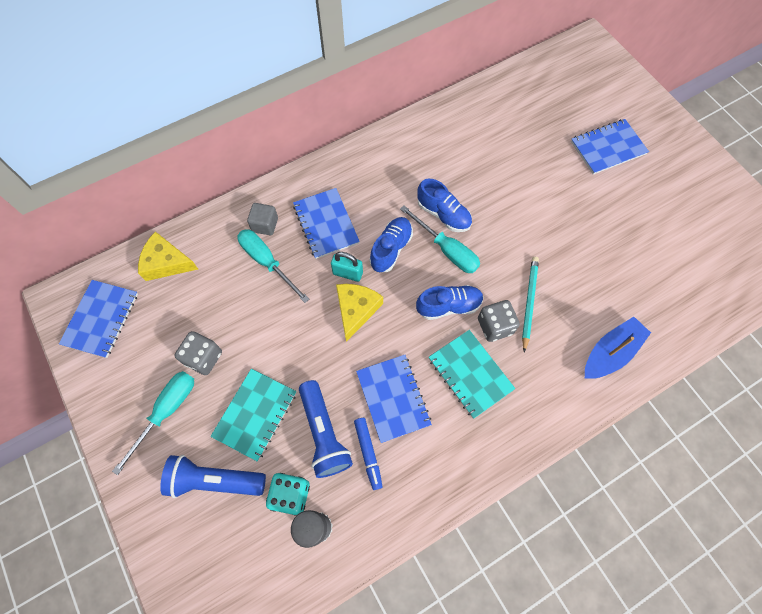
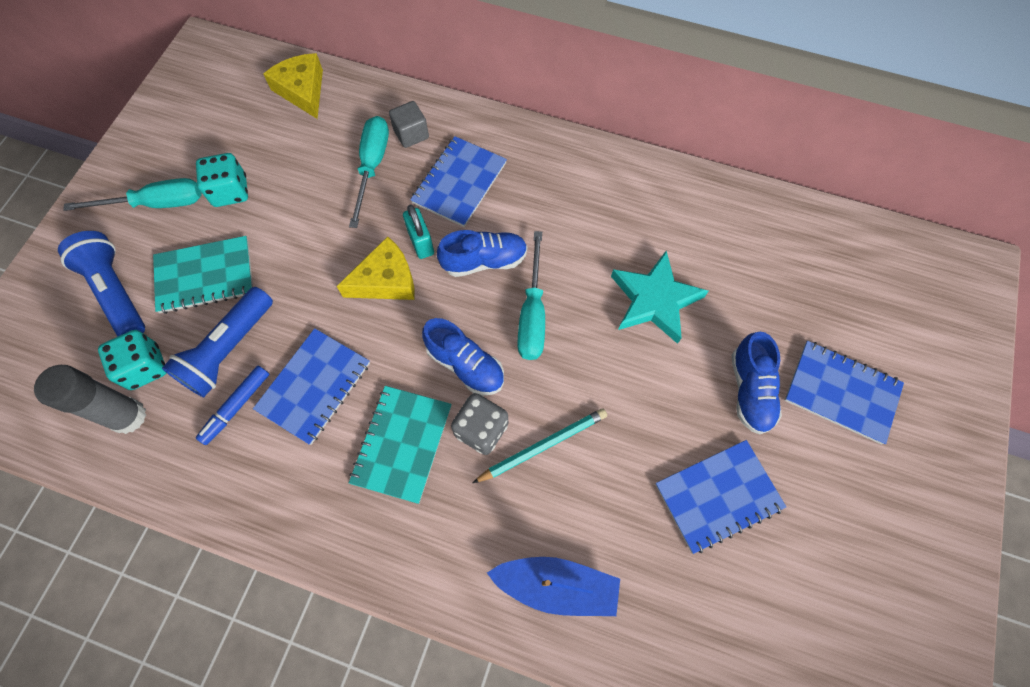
camera: 50 degrees right, 0 degrees up
(101, 319) = (207, 88): blue notebook -> blue notebook (718, 496)
(203, 358) = (230, 191): grey dice -> turquoise dice
(443, 214) = (573, 280): blue shoe -> blue shoe (750, 390)
(489, 186) = (654, 300): none -> turquoise star

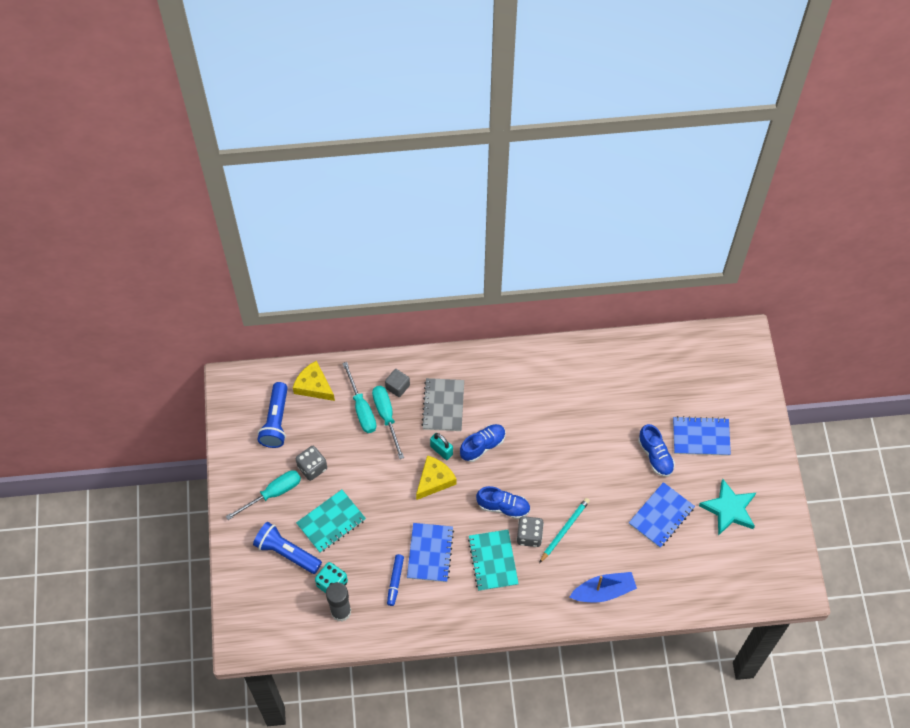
camera: 25 degrees left, 5 degrees down
(229, 350) = (371, 555): blue flashlight -> blue flashlight (276, 421)
(230, 191) = (312, 467): turquoise dice -> grey dice
(459, 183) = (443, 405): blue notebook -> grey notebook
(532, 314) = (524, 464): turquoise screwdriver -> turquoise screwdriver (361, 409)
(654, 300) = (585, 428): turquoise star -> turquoise star (729, 509)

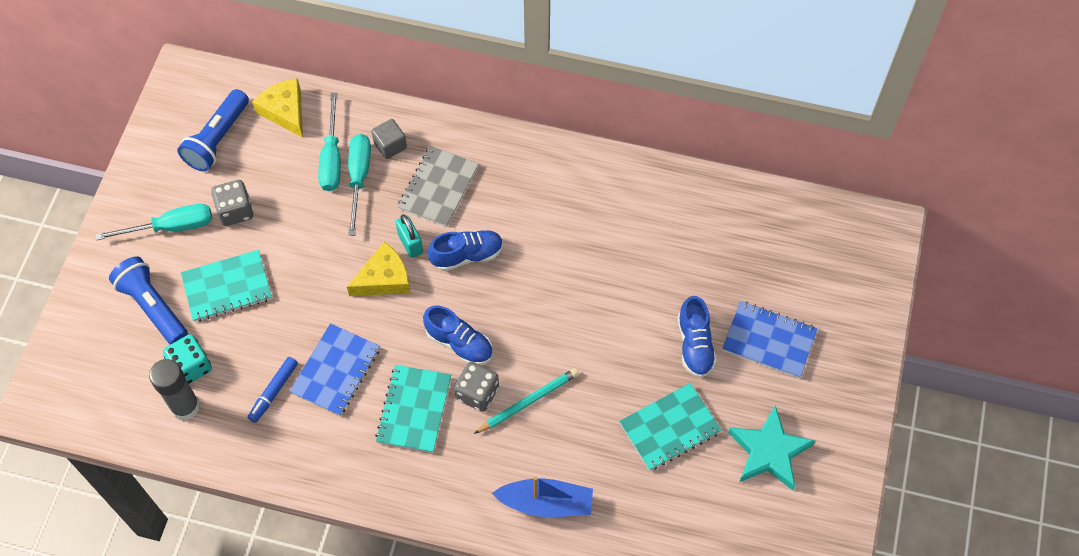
camera: 20 degrees right, 0 degrees up
(661, 516) = (669, 428): blue notebook -> turquoise notebook

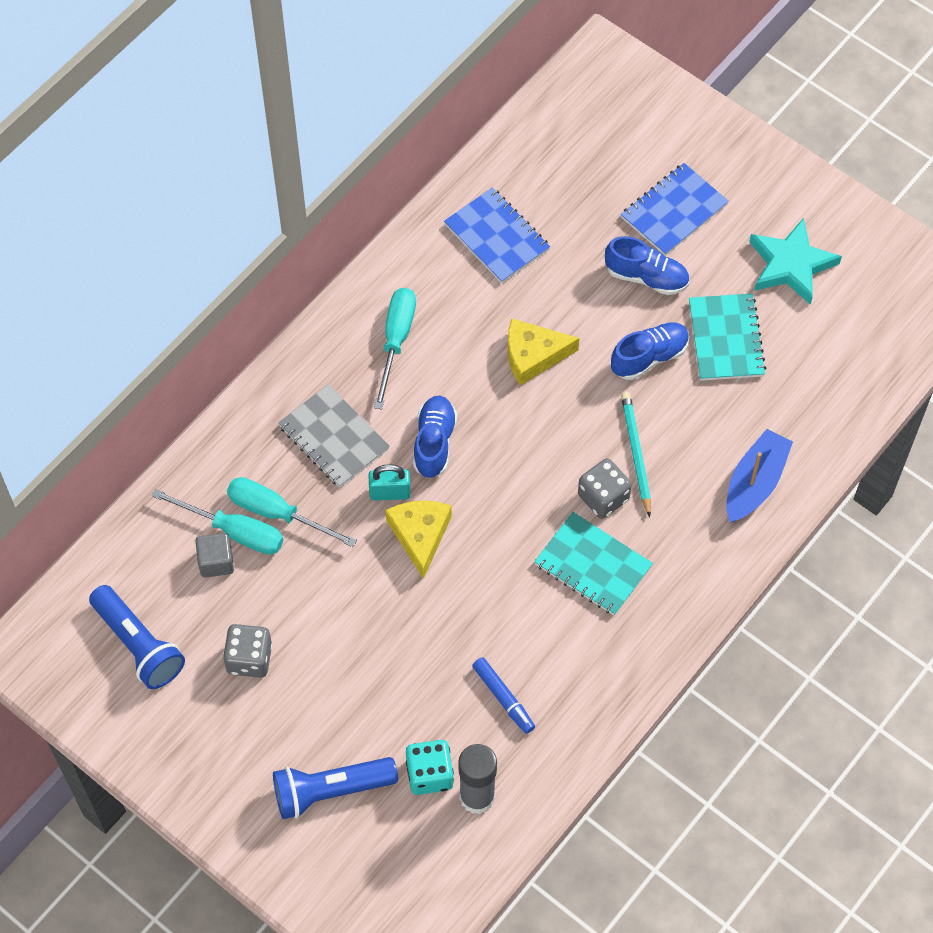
camera: 65 degrees left, 0 degrees up
(171, 227) = (233, 736): turquoise screwdriver -> turquoise screwdriver (396, 340)
(227, 287) = (346, 702): turquoise notebook -> none
(285, 111) = (141, 558): yellow cheese -> yellow cheese (533, 355)
(335, 371) = (509, 626): blue notebook -> blue notebook (497, 237)
(390, 145) = (251, 465): grey cube -> grey cube (216, 562)
(459, 343) = (536, 492): blue shoe -> blue shoe (649, 357)

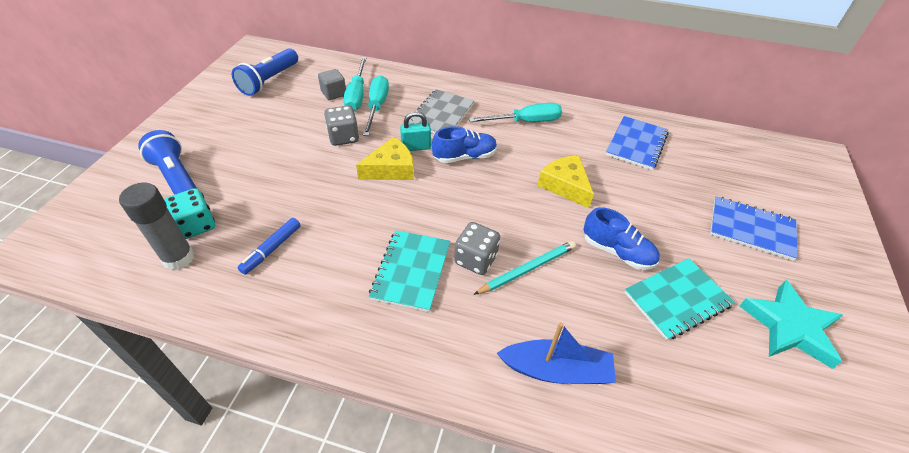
camera: 65 degrees right, 15 degrees down
(249, 659) = (271, 121): grey dice -> grey dice (343, 137)
(390, 493) = (416, 147): turquoise padlock -> turquoise padlock turned 75 degrees counterclockwise
(646, 277) = (682, 229): blue shoe -> none

